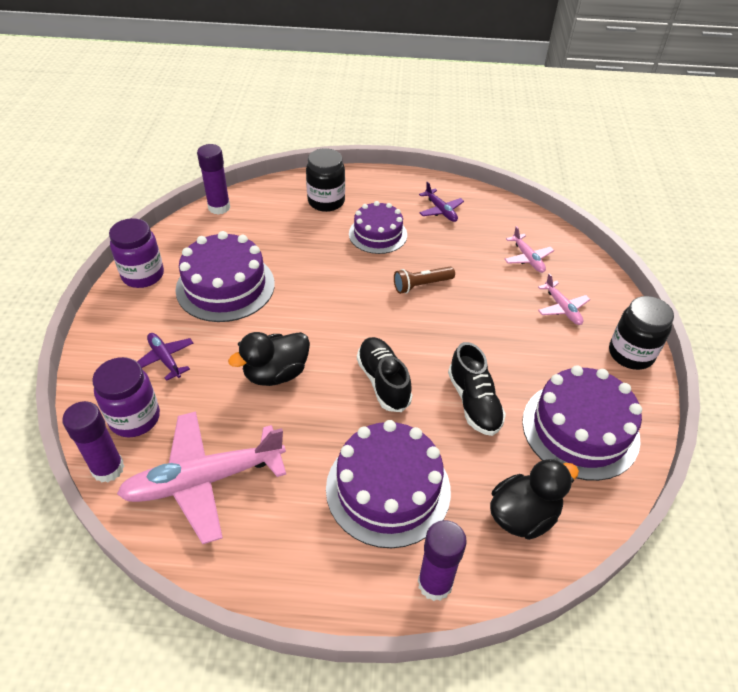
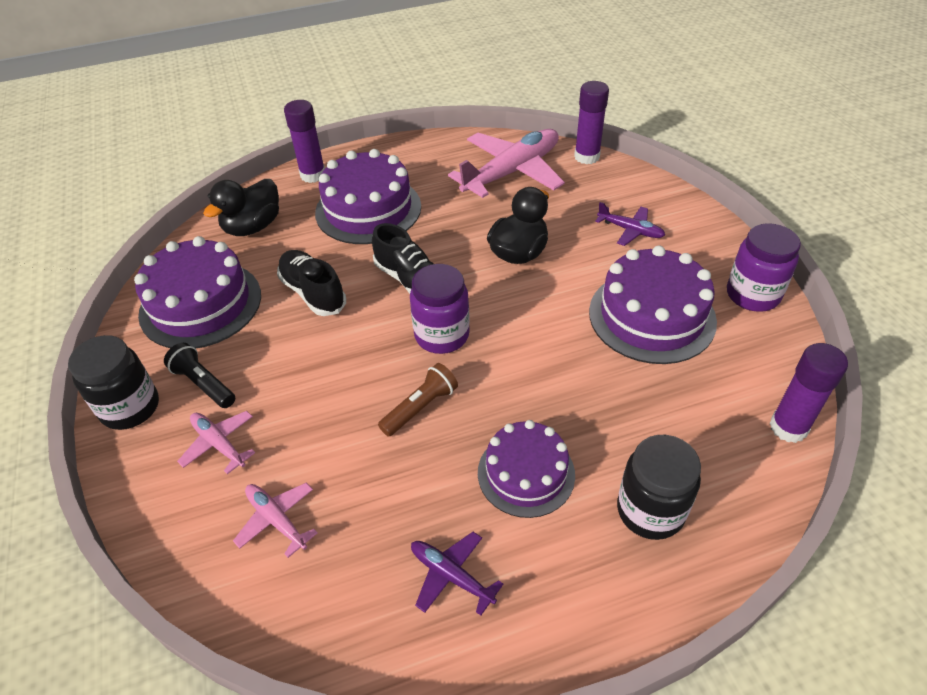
camera: 160 degrees right, 0 degrees up
(135, 418) = (604, 186): purple jar -> purple jar (442, 335)
(574, 353) = (204, 384): none -> black flashlight

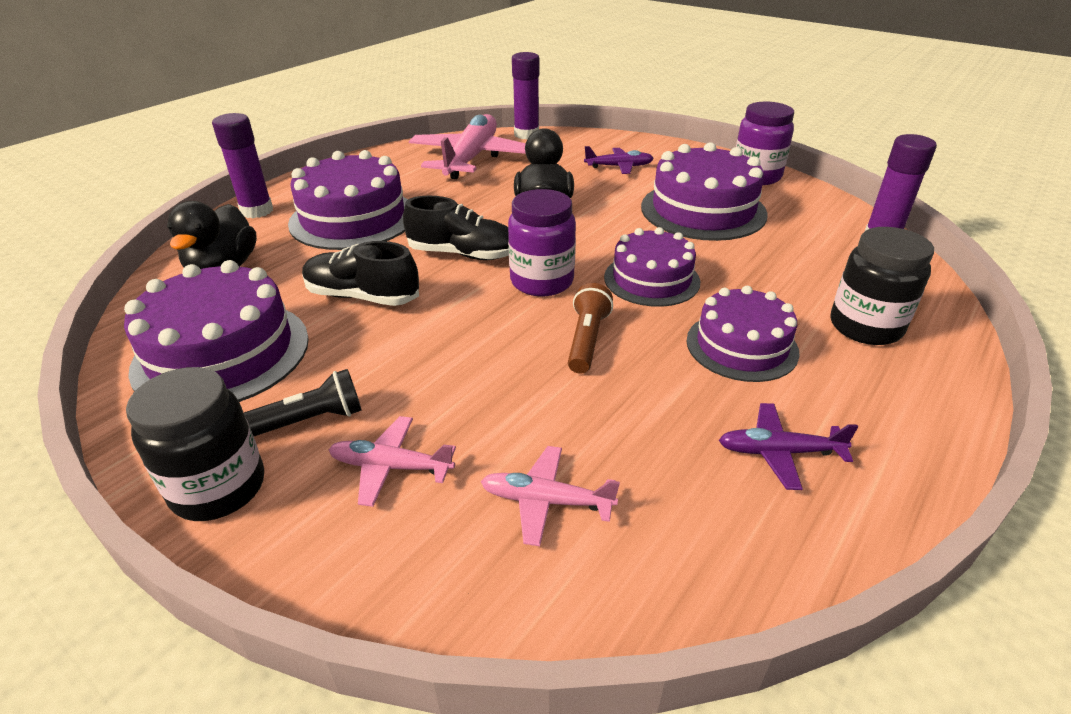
camera: 35 degrees left, 10 degrees down
(204, 384) = (306, 421): black flashlight -> black flashlight turned 150 degrees clockwise
(526, 373) = (651, 279): none -> purple cake

